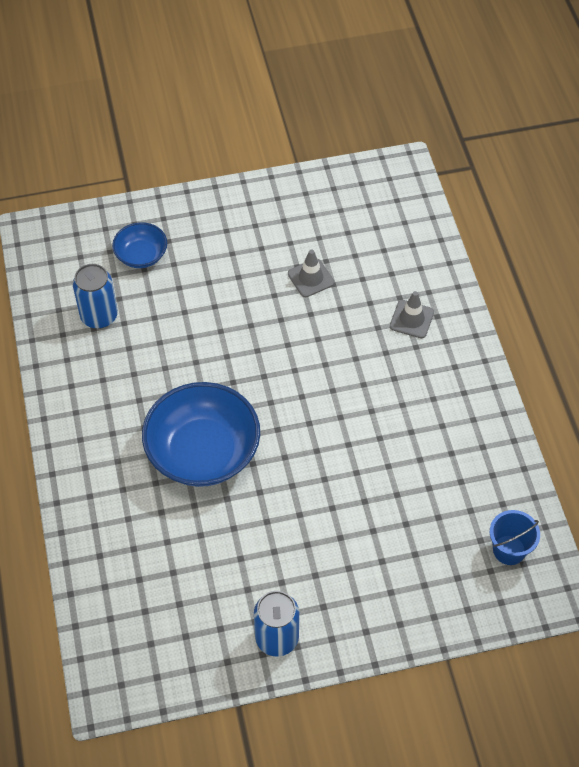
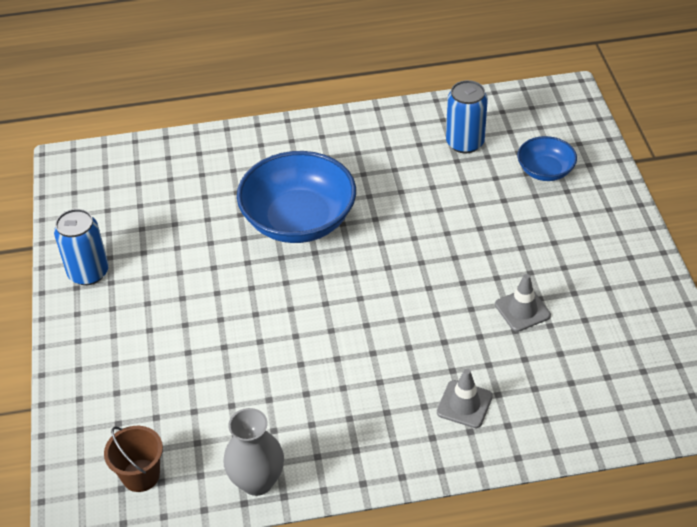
camera: 95 degrees right, 10 degrees down
(502, 460) = (257, 481): none -> grey vase
(509, 550) = (140, 475): blue bucket -> brown bucket

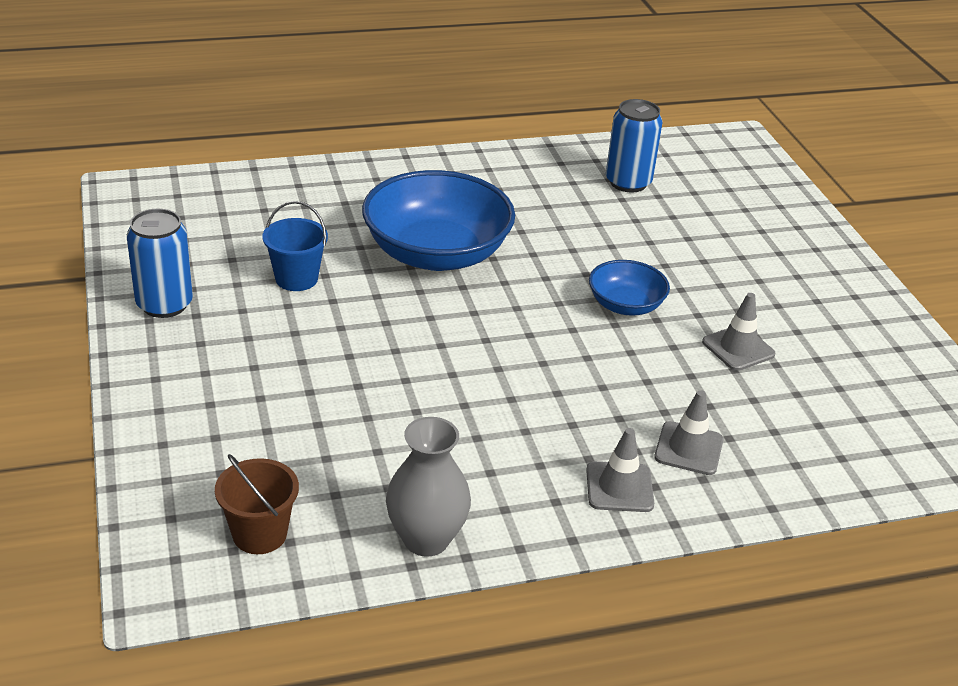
camera: 10 degrees left, 10 degrees down
(188, 247) = (296, 278): none -> blue bucket
(405, 438) = (619, 487): none -> grey traffic cone
(545, 170) = (730, 211): blue bowl -> blue bowl (625, 305)

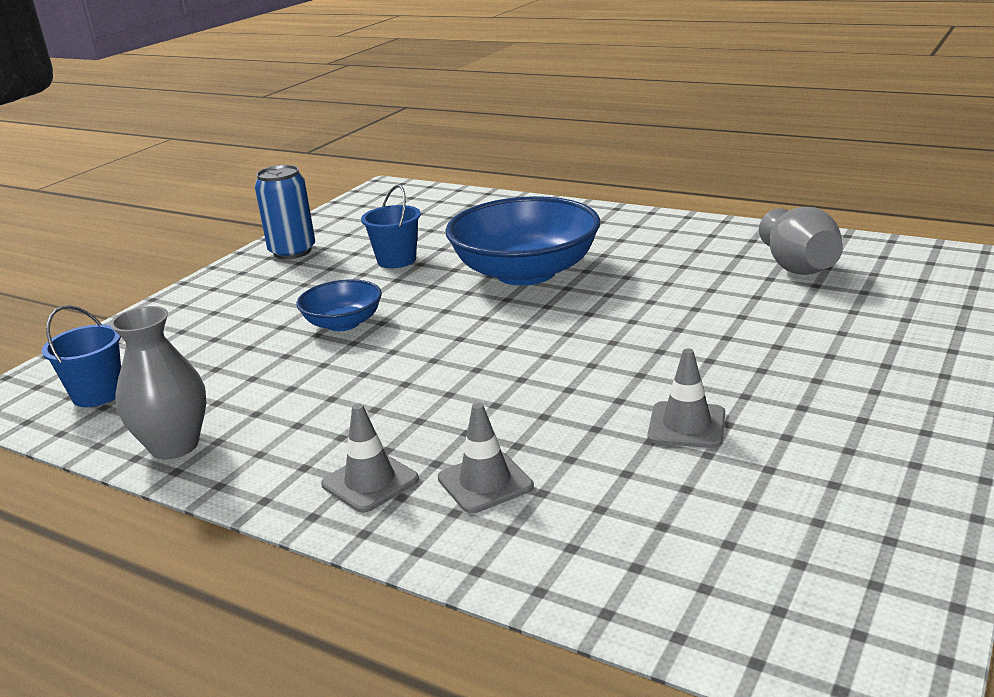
camera: 50 degrees right, 10 degrees down
(259, 534) = (98, 394): brown bucket -> blue bucket
(625, 305) = (627, 354): blue bowl -> blue bowl (343, 323)
(628, 182) = (799, 268): blue can -> grey vase

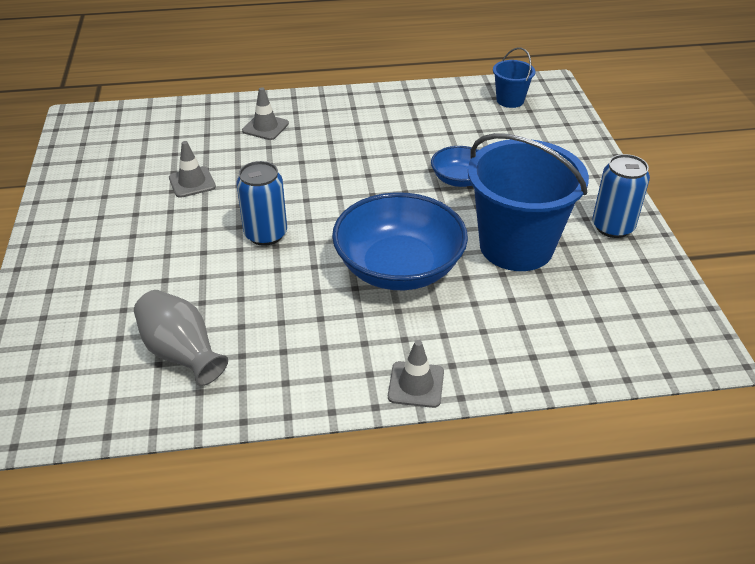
camera: 140 degrees right, 15 degrees up
(174, 446) = (425, 95): grey vase -> none
(370, 482) = (315, 112): grey traffic cone -> grey traffic cone (416, 384)
(396, 260) = (516, 246): blue bucket -> blue bucket, size x2.14
(634, 333) = (266, 234): none -> blue can

